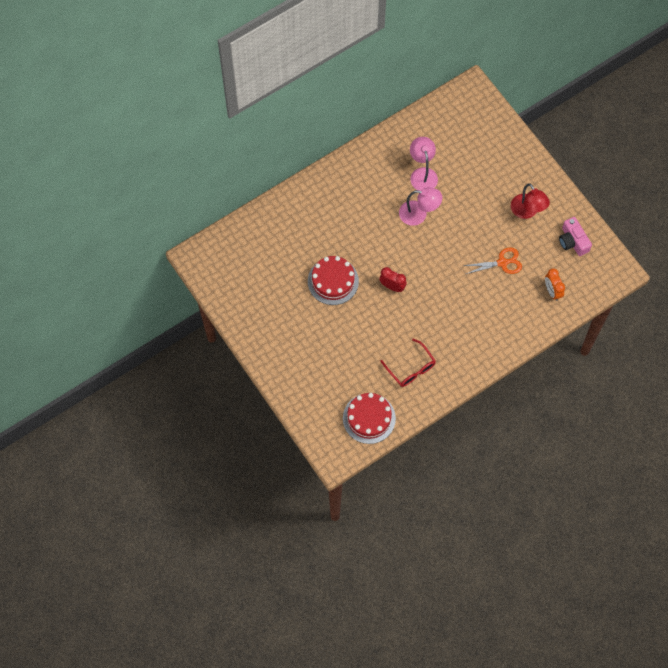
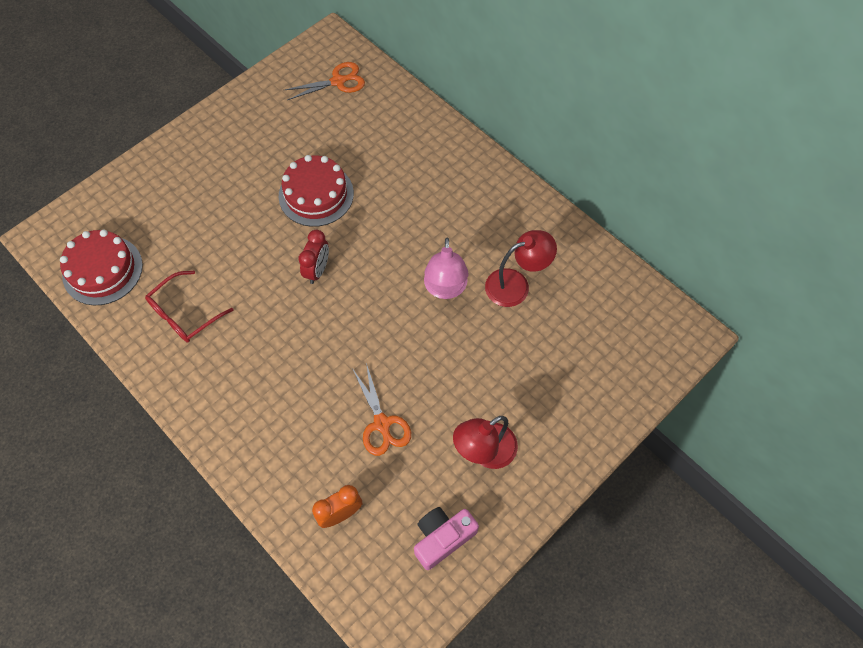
camera: 80 degrees right, 5 degrees down
(236, 256) = (338, 81): none -> orange scissors
(422, 174) = (516, 284): pink lamp -> red lamp

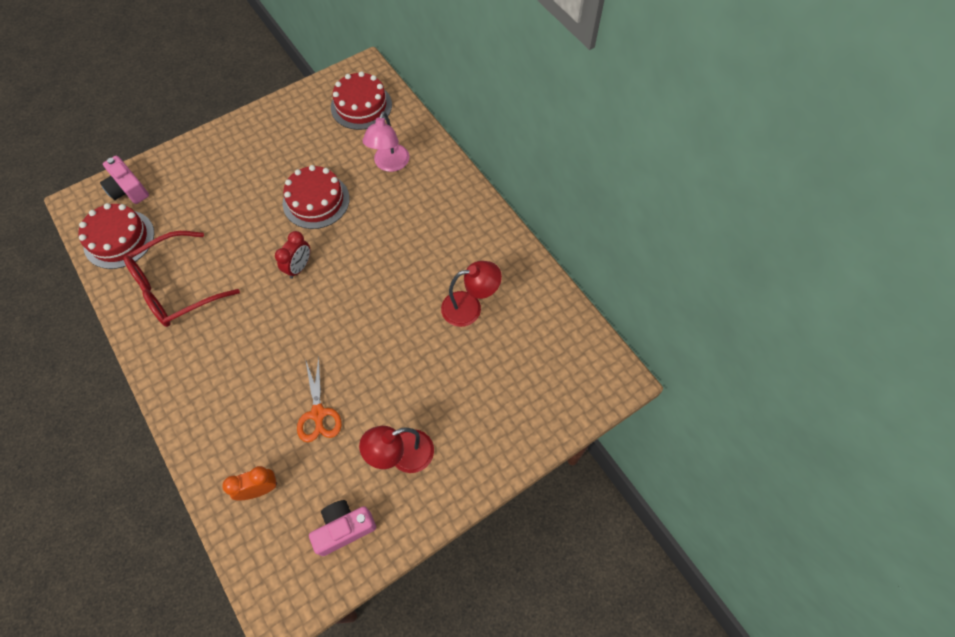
camera: 10 degrees right, 0 degrees up
(96, 212) = (128, 189): none -> pink camera
(184, 314) = (176, 288): red glasses -> red glasses, size x1.52
(338, 81) = (361, 106): orange scissors -> red cake
(445, 289) = (406, 301): pink lamp -> pink lamp (389, 164)

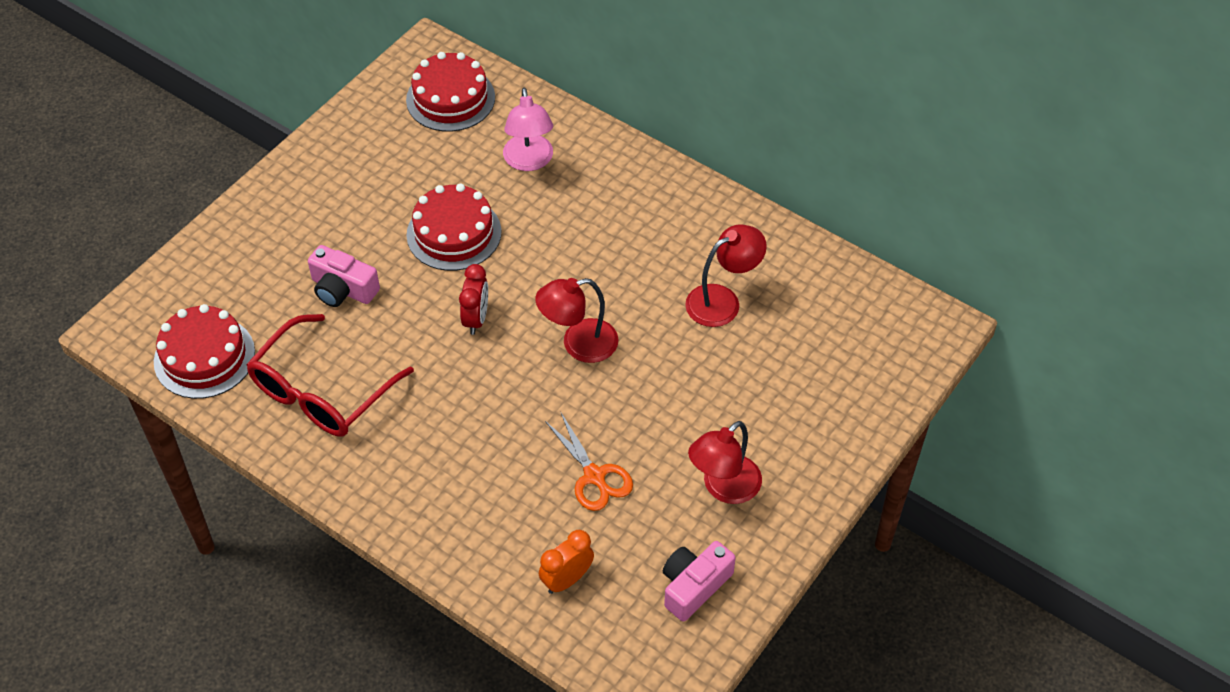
camera: 20 degrees left, 10 degrees down
(128, 189) = (179, 292): pink camera -> pink camera (343, 289)
(357, 308) = (578, 344): none -> red lamp

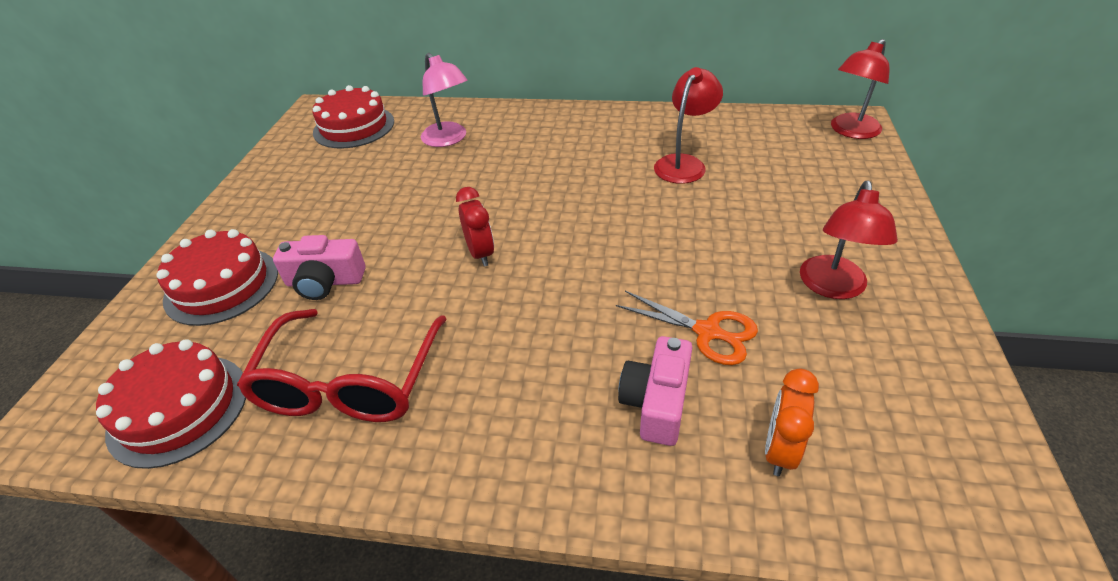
camera: 25 degrees left, 10 degrees down
(454, 233) = (414, 203): red cake -> red cake (222, 285)
(578, 344) = (593, 235): red lamp -> red lamp (850, 131)
(694, 586) = (908, 388): pink camera -> pink camera (656, 402)

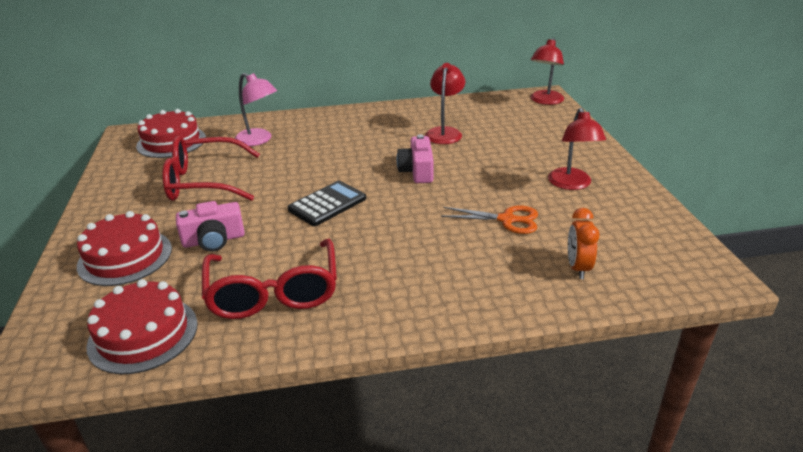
camera: 20 degrees left, 10 degrees down
(358, 191) = (203, 182): none -> red glasses
(480, 253) = (327, 204): red clock -> black calculator
(656, 402) = (493, 260): pink camera -> pink camera (417, 171)

